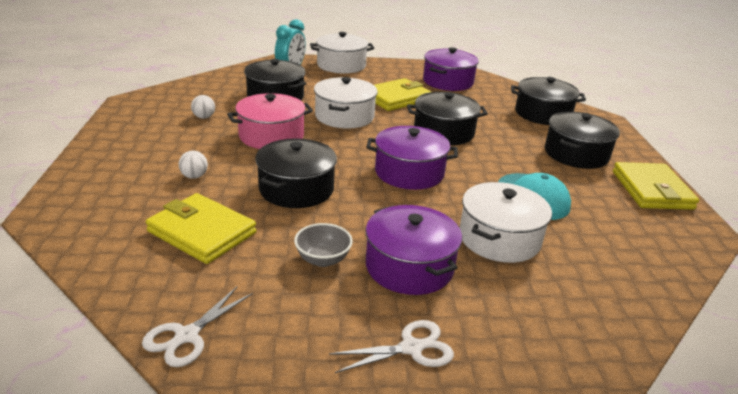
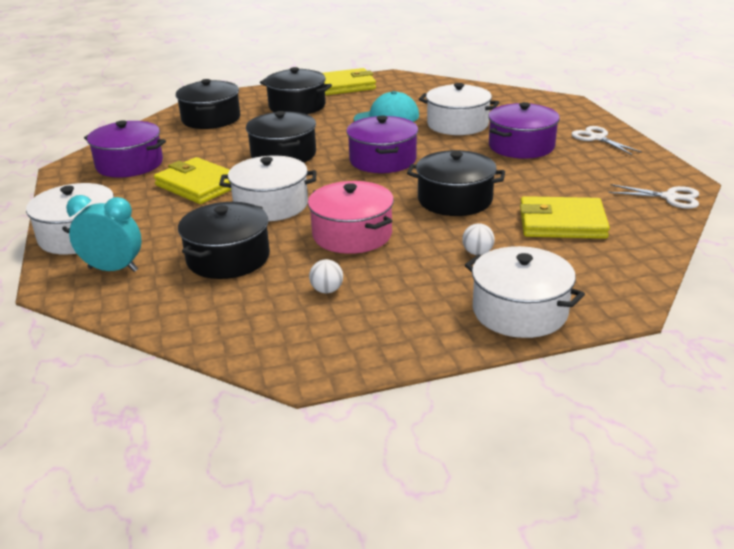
camera: 100 degrees left, 0 degrees up
(99, 172) = (519, 311): none -> white pot
(202, 232) = (562, 223): yellow wallet -> yellow wallet turned 75 degrees clockwise
(323, 259) = (544, 172): grey bowl -> none

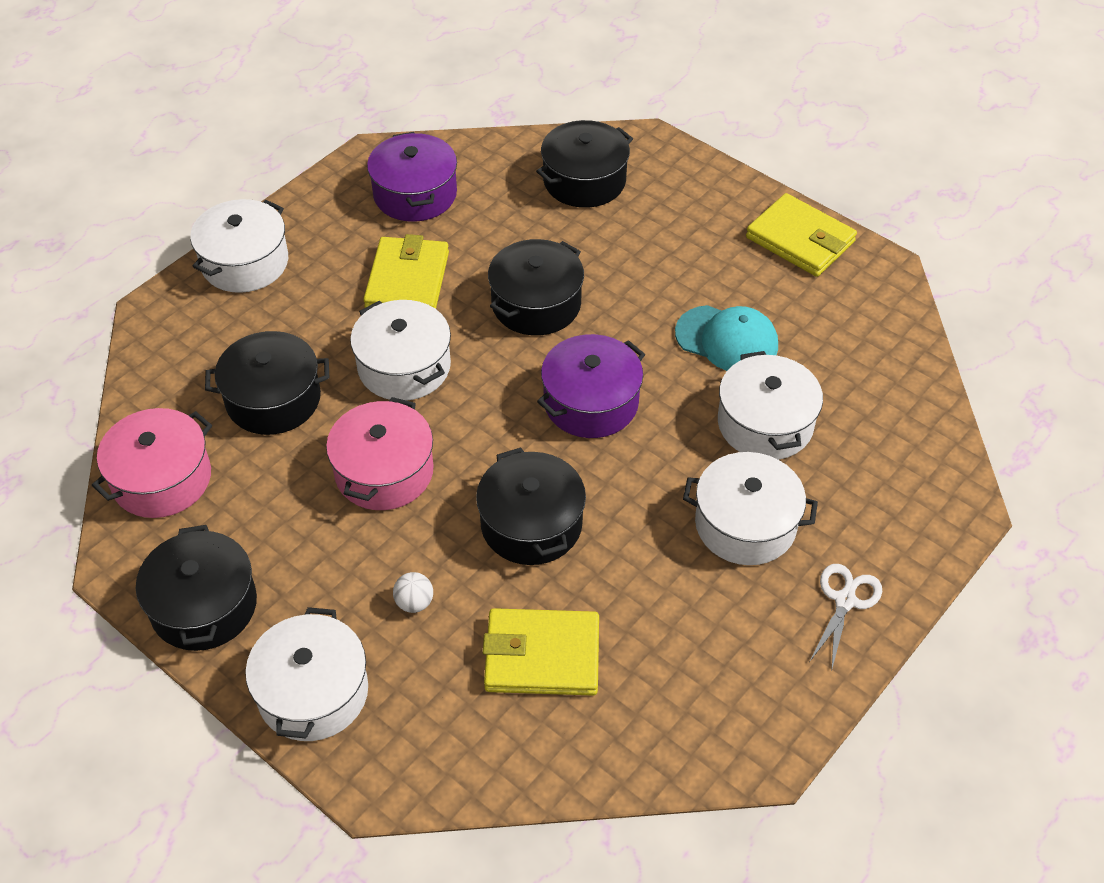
camera: 55 degrees right, 20 degrees up
(113, 269) = (202, 329): turquoise clock -> none
(238, 326) = (162, 479): none -> pink pot
(297, 106) = (689, 233): black pot -> black pot (204, 606)
(327, 290) = (260, 511): white ball -> none
(521, 146) = (745, 524): purple pot -> white pot
(562, 223) = (542, 656): yellow wallet -> yellow wallet turned 60 degrees counterclockwise
(670, 197) = (700, 751): white scissors -> none

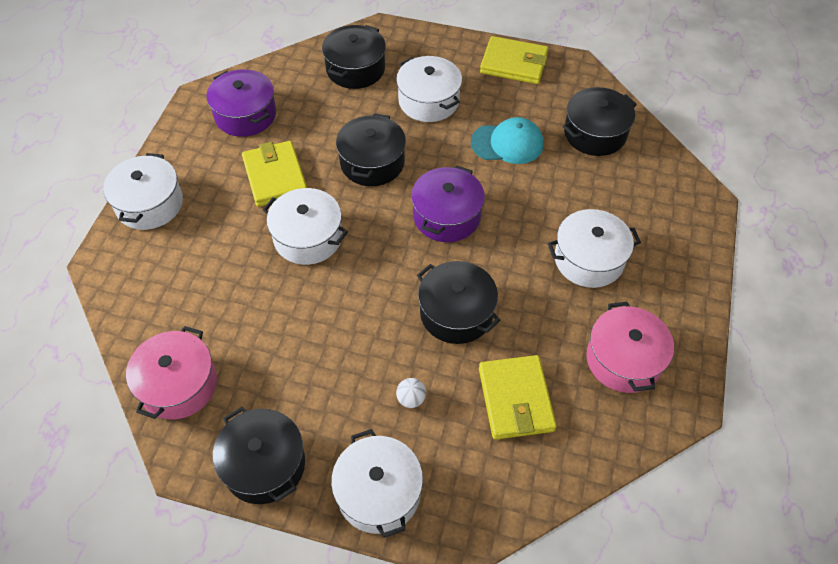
camera: 25 degrees left, 5 degrees up
(273, 399) = (228, 295): black pot -> black pot (595, 133)
(384, 472) = (337, 316): pink pot -> pink pot (624, 359)
(542, 656) = (515, 399): yellow wallet -> yellow wallet turned 75 degrees counterclockwise
(765, 424) = (562, 189): white pot -> white pot (429, 101)
(845, 601) = (675, 284): white scissors -> none

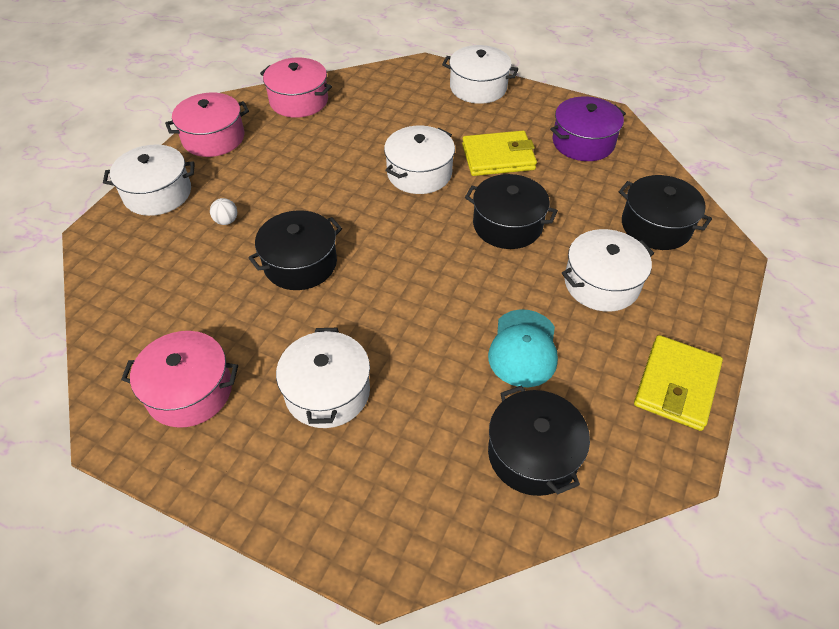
camera: 100 degrees right, 5 degrees down
(264, 464) = (213, 138): black pot -> pink pot
(446, 216) = (422, 274): purple pot -> none
(515, 399) = (191, 291): yellow wallet -> none

